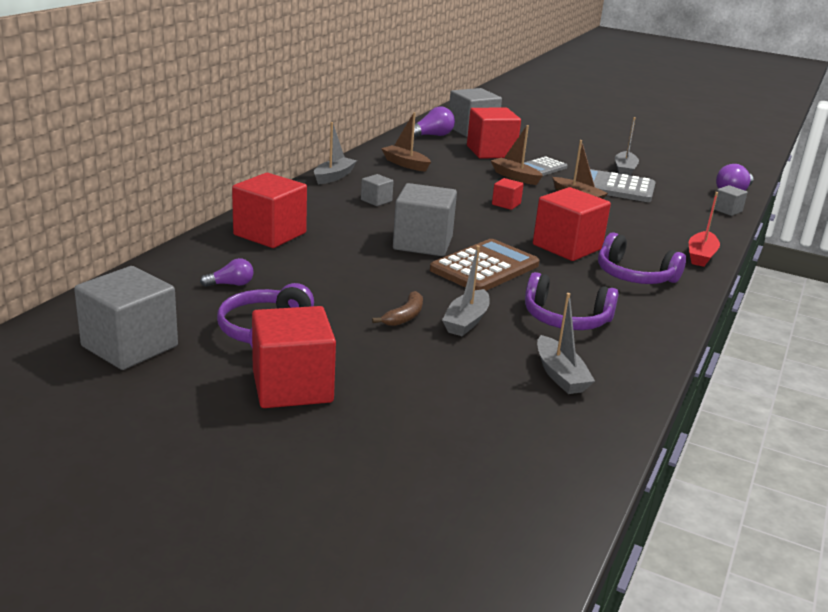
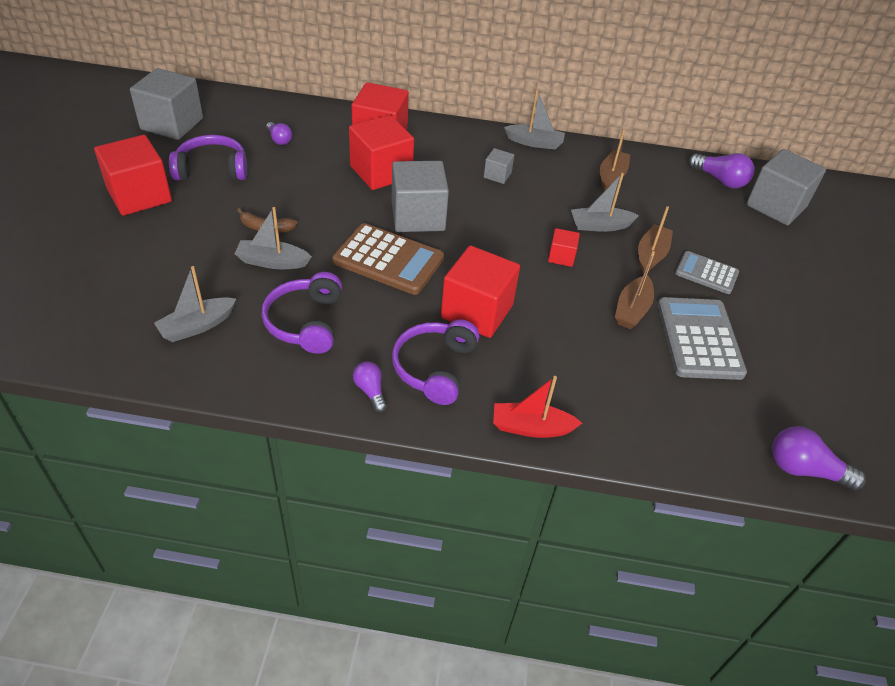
camera: 70 degrees right, 20 degrees up
(491, 152) = (716, 228): red cube -> red cube (381, 172)
(624, 170) = (777, 347): grey boat -> grey boat (600, 226)
(660, 305) = (370, 391): none -> purple light bulb
(727, 210) = (719, 460): grey cube -> none

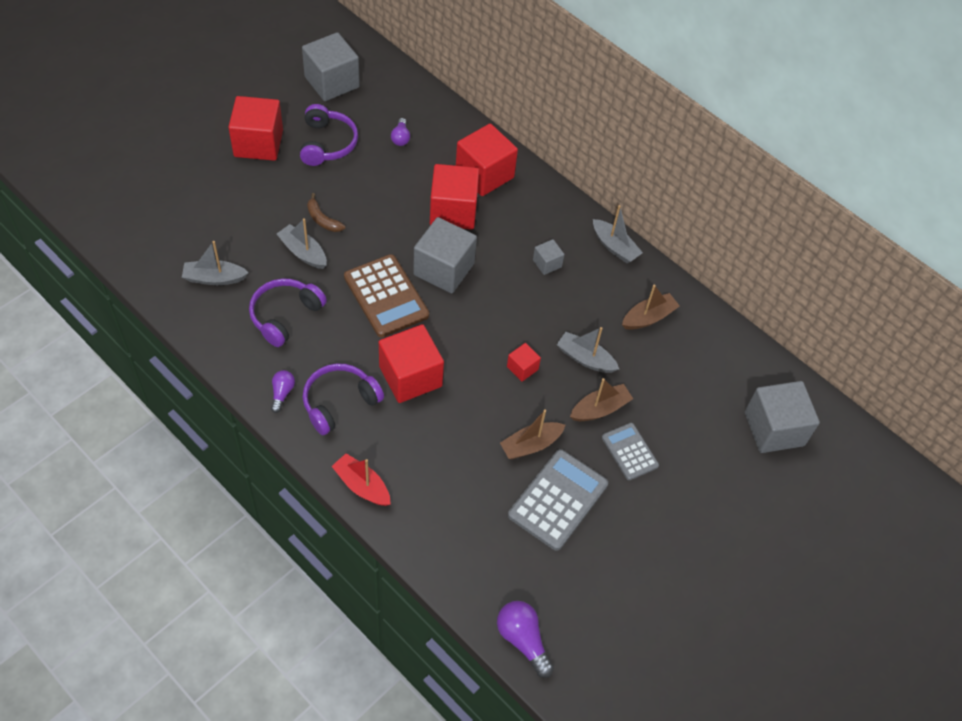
camera: 35 degrees right, 10 degrees up
(212, 169) = (327, 143): purple headphones -> purple headphones turned 60 degrees clockwise
(720, 180) = (750, 375): purple light bulb -> none

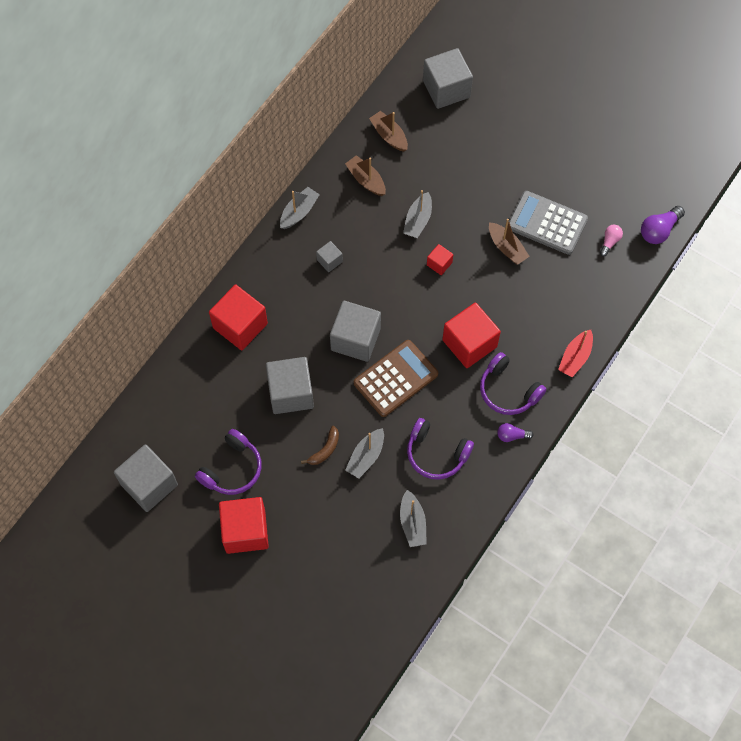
camera: 95 degrees left, 10 degrees up
(327, 143) = (232, 469): purple headphones -> purple headphones turned 135 degrees clockwise
(395, 203) = (291, 393): none -> grey cube
(400, 138) = (210, 405): purple light bulb -> none
(453, 211) = (289, 344): red cube -> none
(517, 570) = (609, 242): none -> pink light bulb
(600, 409) = (461, 205): brown boat -> brown boat (389, 135)
(629, 452) = (493, 181): grey calculator -> none

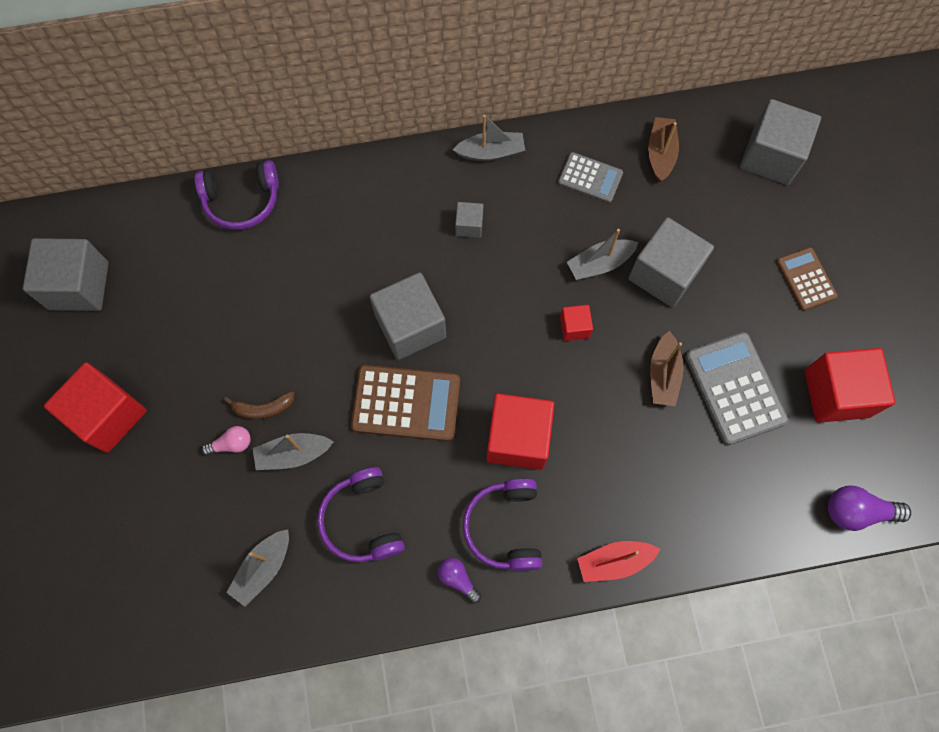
camera: 45 degrees right, 5 degrees up
(232, 469) = (163, 342): purple headphones -> purple headphones (242, 200)
(240, 326) = (319, 212): red cube -> red cube (836, 393)
(291, 393) = (293, 321): grey cube -> grey cube (664, 274)
(366, 180) = (590, 178): brown boat -> grey calculator
(526, 138) = (806, 279): none -> brown calculator
(609, 242) = (785, 472): pink light bulb -> pink light bulb (232, 444)

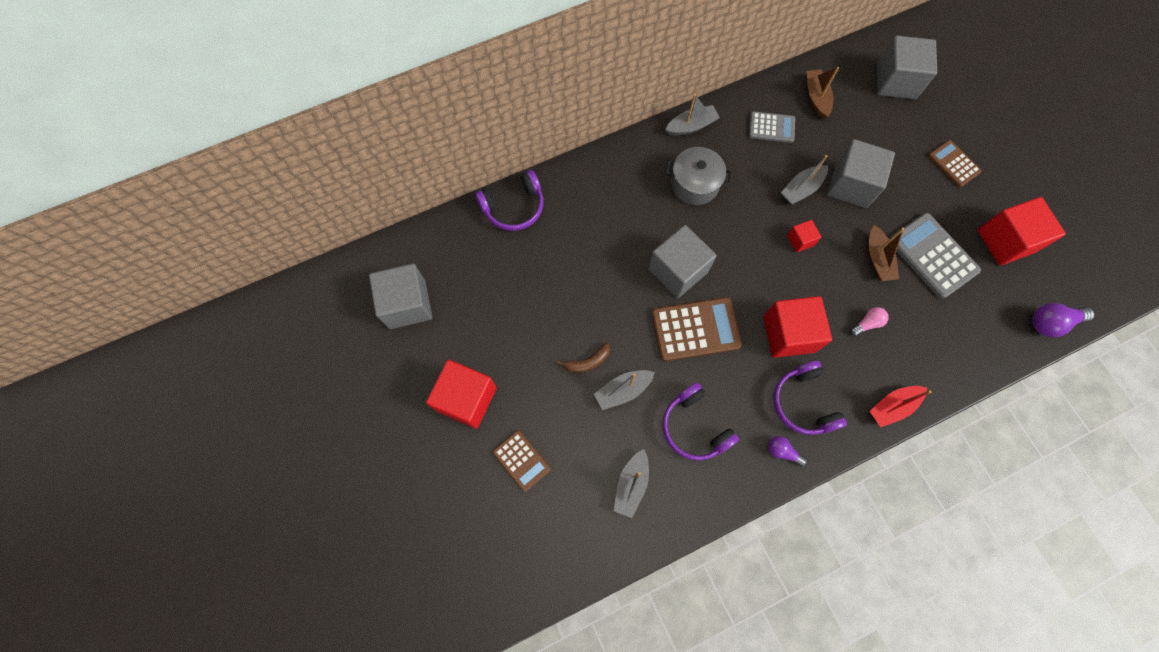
camera: 15 degrees left, 0 degrees up
(146, 504) = (521, 460): none -> brown calculator
(232, 444) = (572, 395): pink light bulb -> pink light bulb (867, 323)
(469, 225) = (694, 184): grey cube -> grey pot

